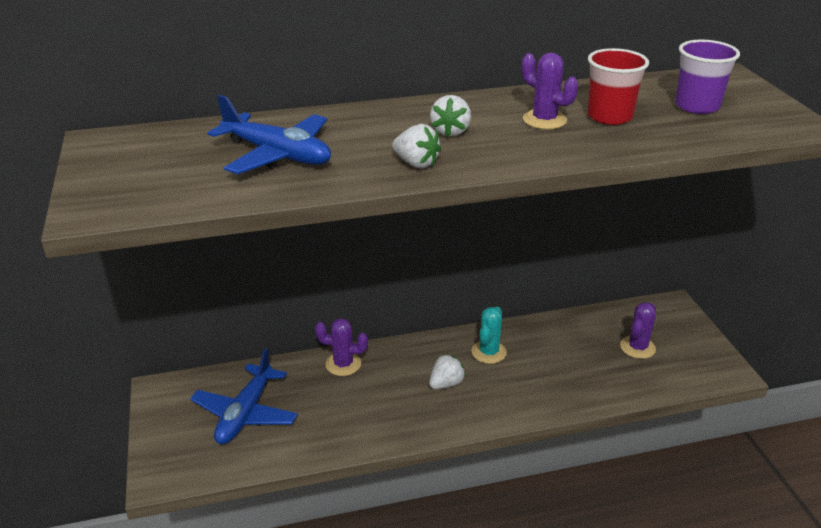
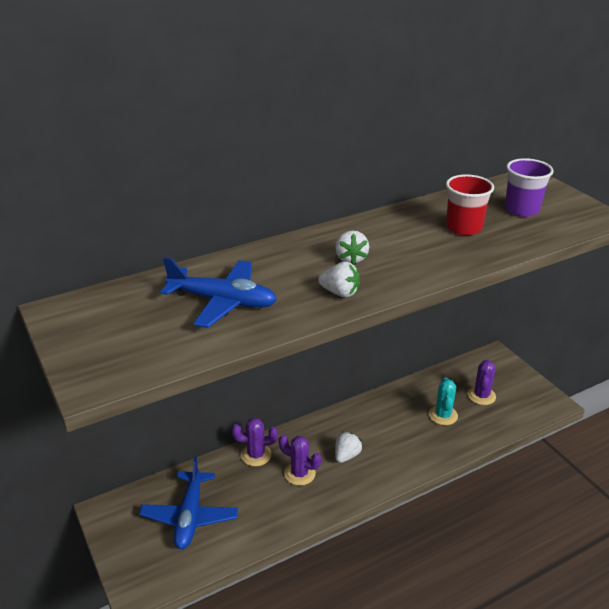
camera: 15 degrees left, 0 degrees up
(488, 352) = (370, 421): turquoise cactus -> turquoise cactus (443, 415)
(544, 120) = (417, 238): purple cactus -> purple cactus (299, 473)

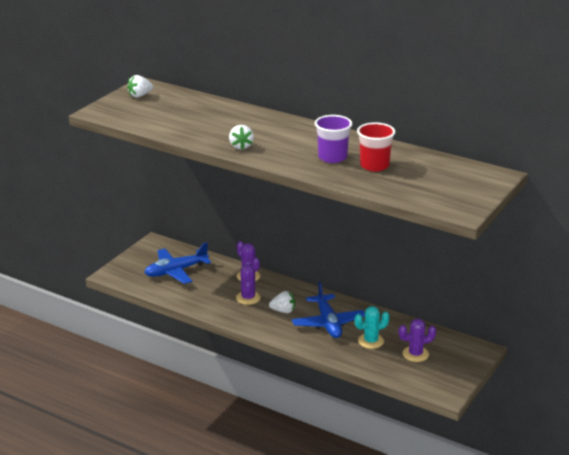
camera: 60 degrees right, 5 degrees down
(223, 302) = (196, 119): blue plane -> blue plane (328, 323)
(351, 259) = (285, 140): white strawberry -> white strawberry (140, 95)
(521, 209) = (433, 180): purple cup -> purple cup (332, 157)

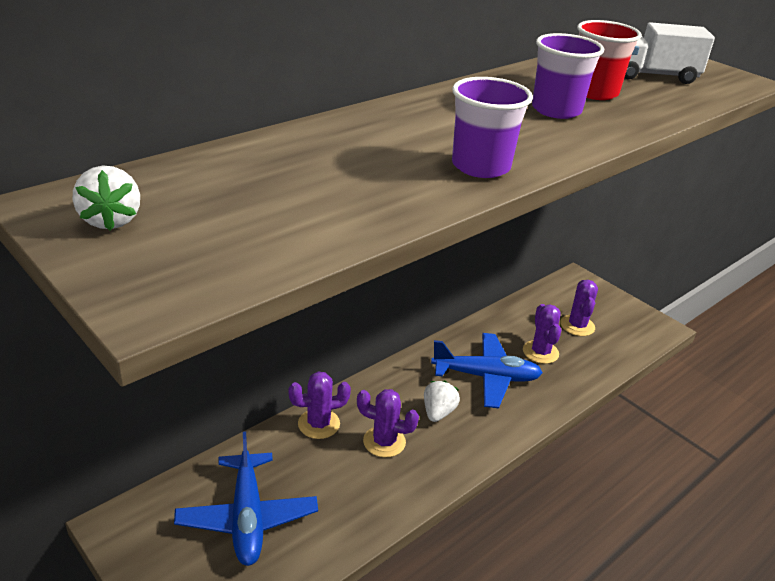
camera: 75 degrees left, 5 degrees up
(241, 146) = (481, 166): white strawberry -> purple cup
(371, 341) = (540, 352): turquoise cactus -> purple cactus
(431, 181) = (653, 75): none -> white truck

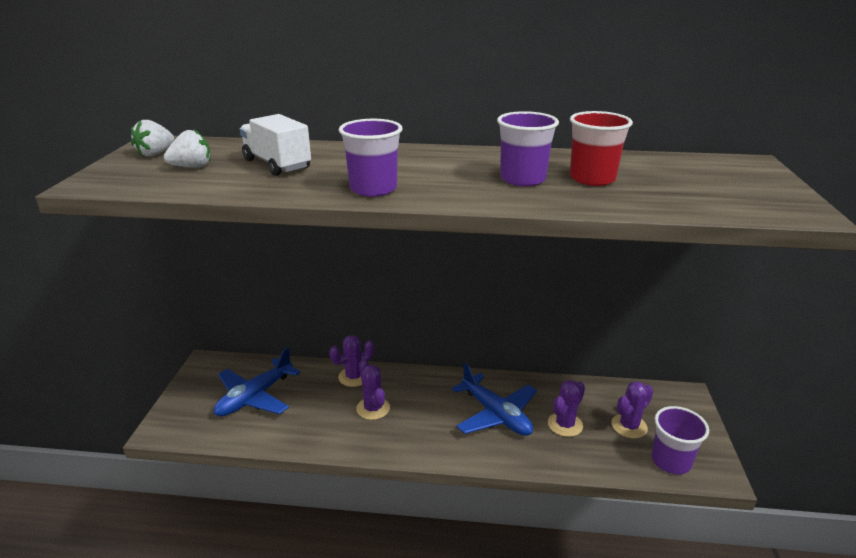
camera: 50 degrees right, 5 degrees down
(319, 424) = (354, 377): purple cactus -> purple cactus turned 60 degrees counterclockwise
(438, 412) = (430, 414): white strawberry -> white strawberry (192, 167)
(630, 336) = (671, 461): none -> purple cup
(653, 75) = (694, 183): white truck -> white truck (277, 164)

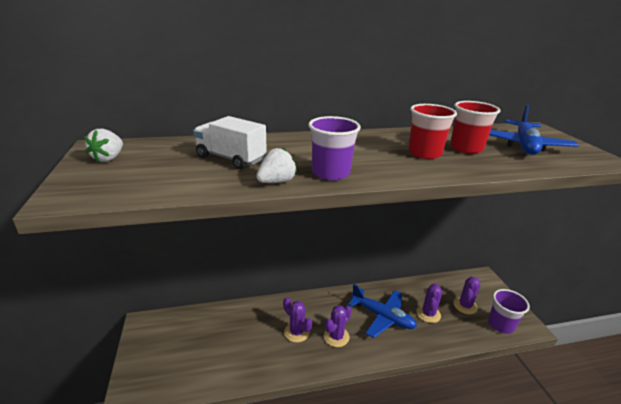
camera: 20 degrees left, 0 degrees up
(192, 167) = (156, 168): white strawberry -> white strawberry (276, 182)
(255, 397) = (200, 344): blue plane -> blue plane (524, 145)
(354, 377) = (270, 309): purple cactus -> purple cactus (336, 337)
(523, 179) = (424, 153): purple cup -> red cup

